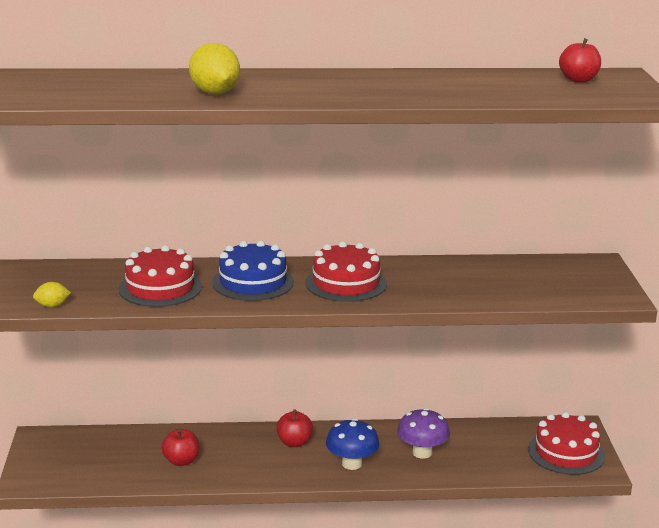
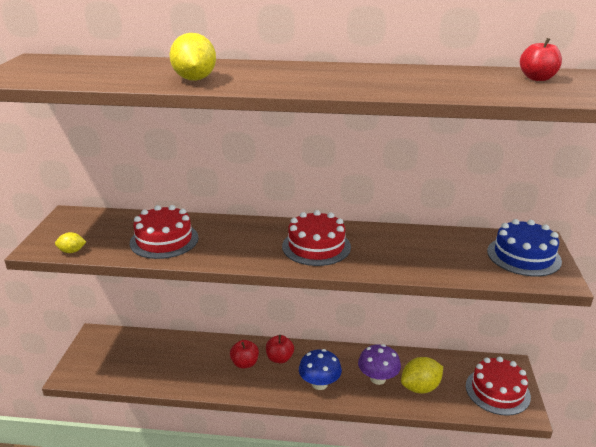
camera: 10 degrees right, 5 degrees up
(181, 461) = (189, 367): red apple -> red apple (245, 363)
(253, 282) = (240, 240): blue cake -> blue cake (523, 256)
(475, 457) = (420, 387): none -> yellow lemon

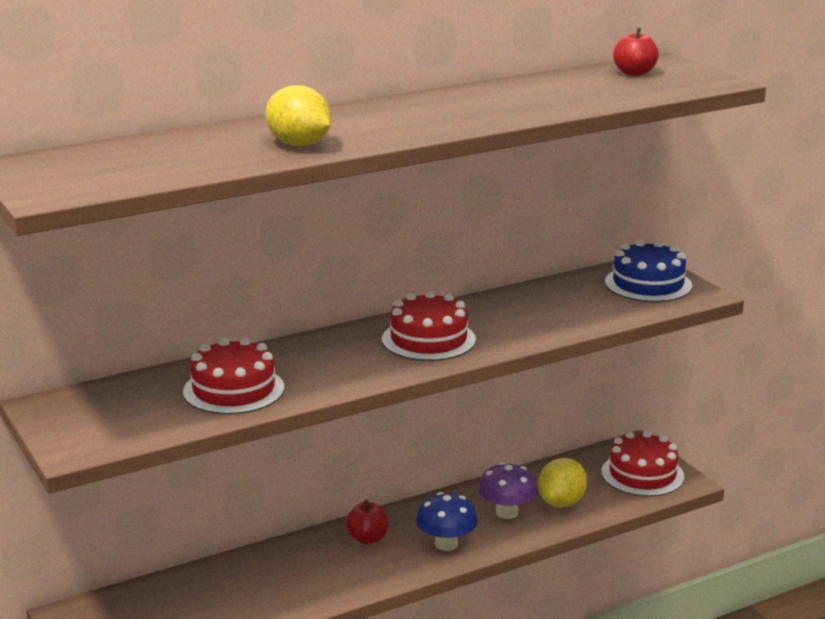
camera: 35 degrees left, 5 degrees down
(72, 251) = (130, 439): yellow lemon -> none
(245, 363) = (329, 561): red apple -> none

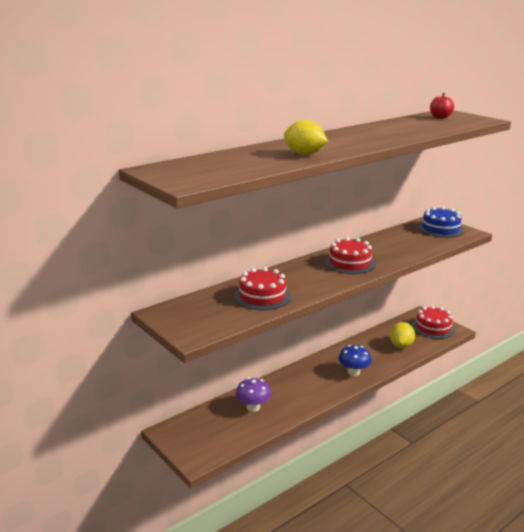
camera: 10 degrees left, 0 degrees up
(367, 538) = (311, 373): red apple -> none
(507, 512) = (376, 353): purple mushroom -> purple mushroom (253, 407)

